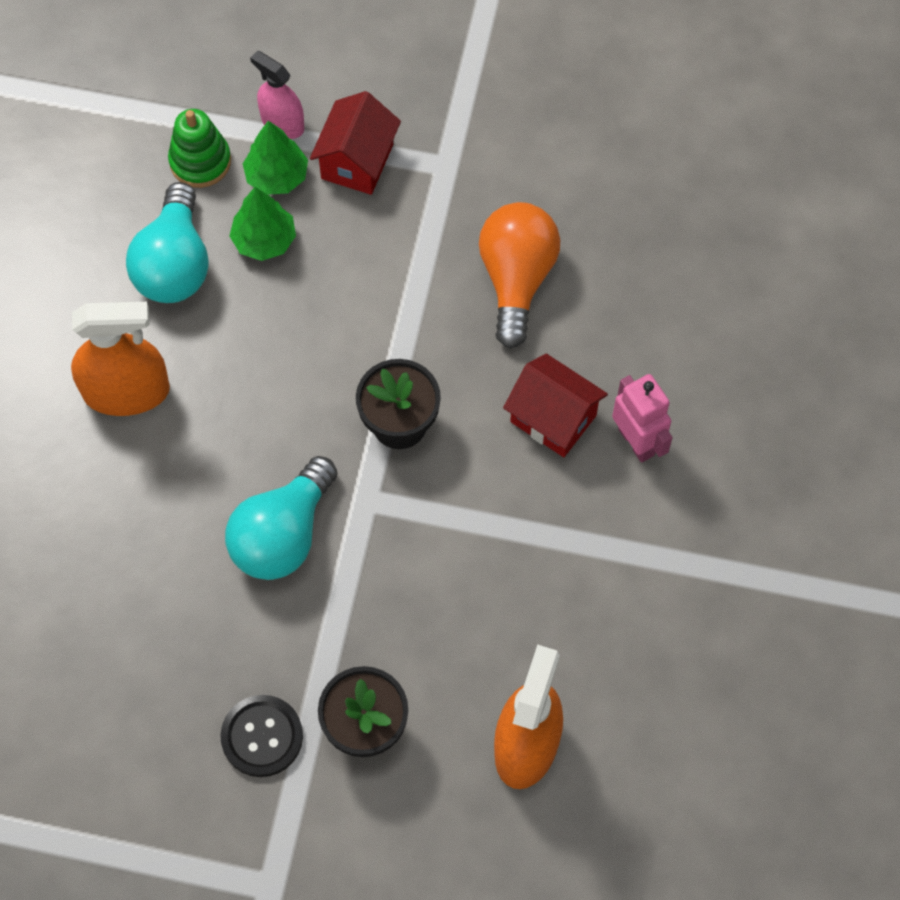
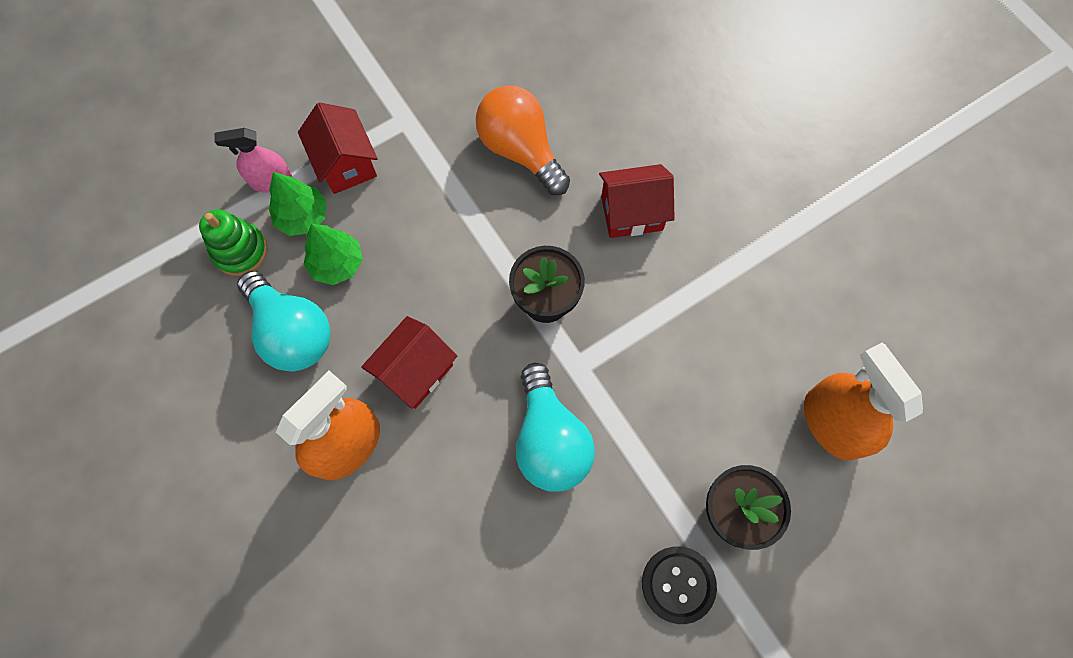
camera: 45 degrees left, 5 degrees up
(235, 383) = (415, 371): none -> red house
(636, 441) = (692, 183): pink robot -> none

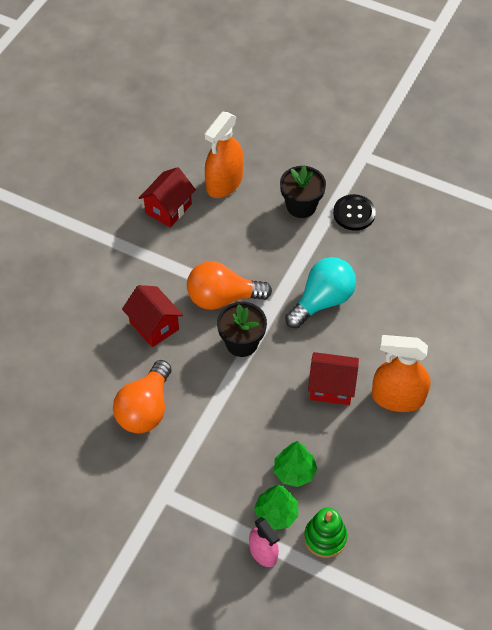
camera: 120 degrees left, 15 degrees down
(292, 332) = (355, 470): turquoise light bulb -> none
(346, 164) = (220, 511): red house -> red house (168, 209)
(628, 314) = (222, 298): none -> orange light bulb

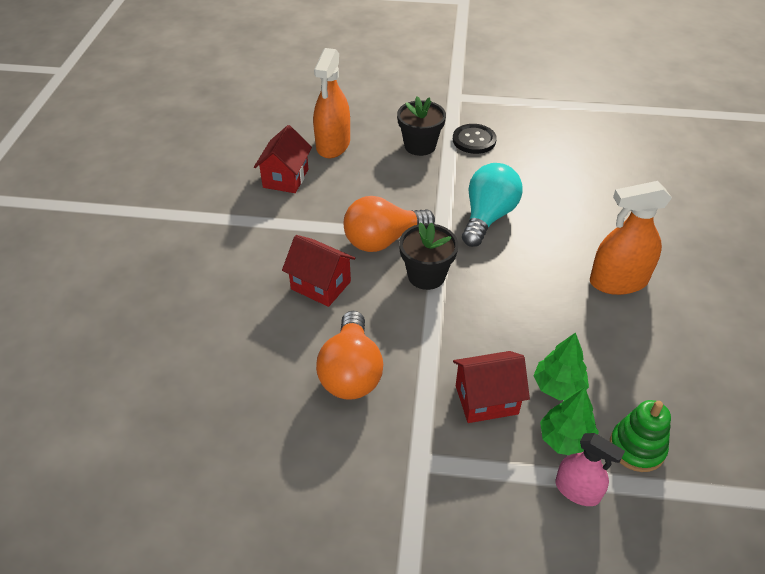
camera: 20 degrees left, 10 degrees down
(331, 387) = (545, 291): red house -> red house (486, 399)

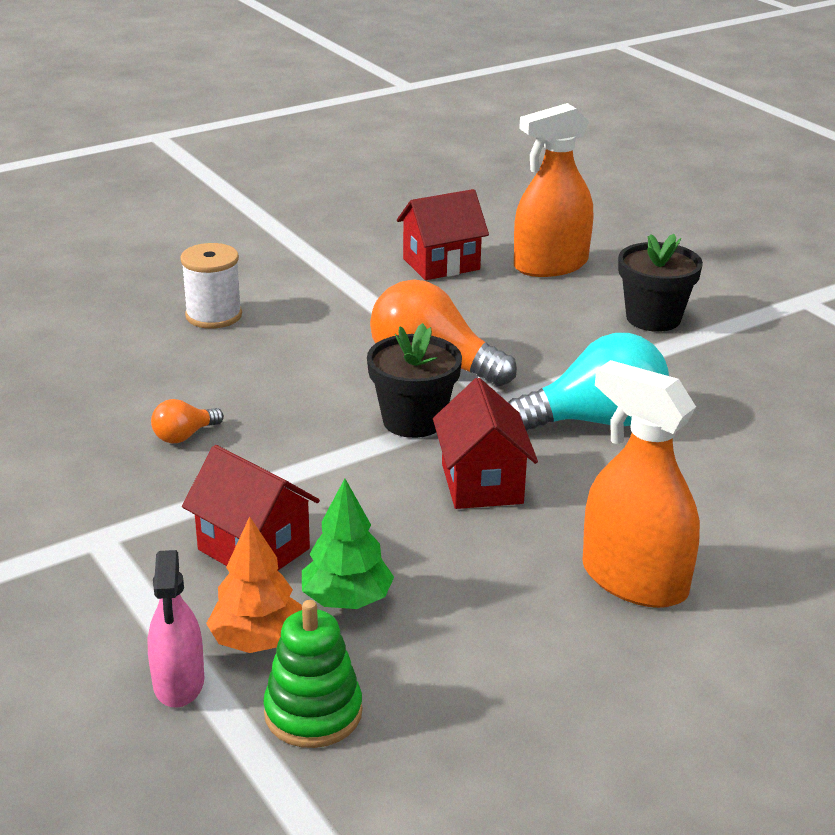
camera: 50 degrees right, 15 degrees down
(233, 292) = (213, 315): none -> white spool
(321, 285) = (296, 360): red house -> red house (482, 483)
(351, 372) = (184, 436): orange light bulb -> orange light bulb, size x0.46
(474, 140) = (738, 350): black button -> none
(565, 439) = (257, 641): green tree -> orange tree

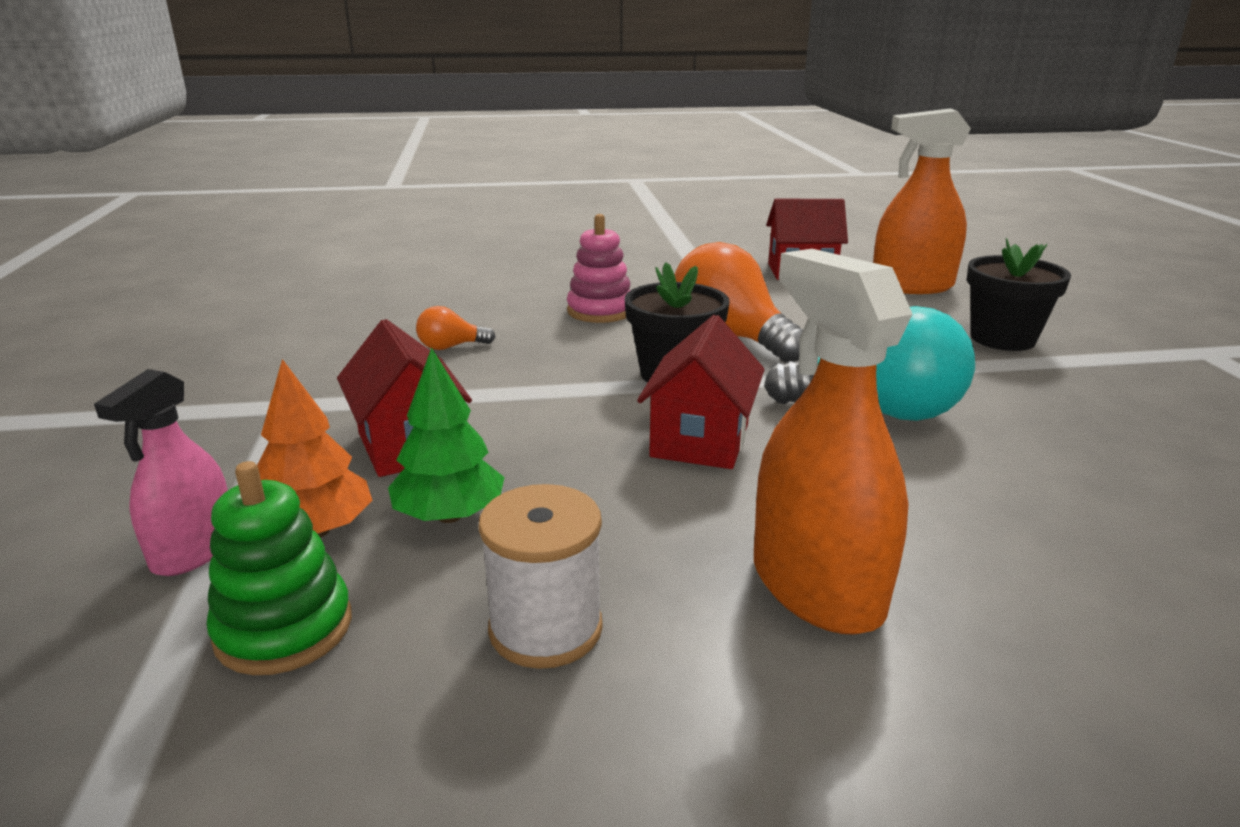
camera: 25 degrees right, 5 degrees down
(213, 315) = (566, 275): white spool -> white spool (545, 628)
(288, 358) = (600, 311): none -> pink stacking toy

